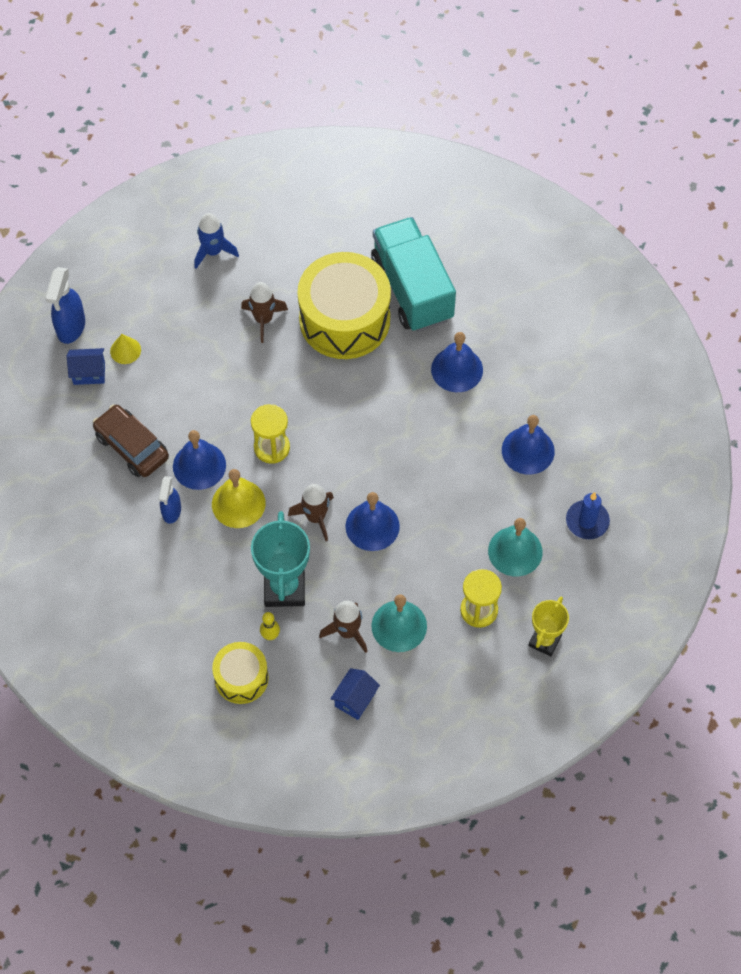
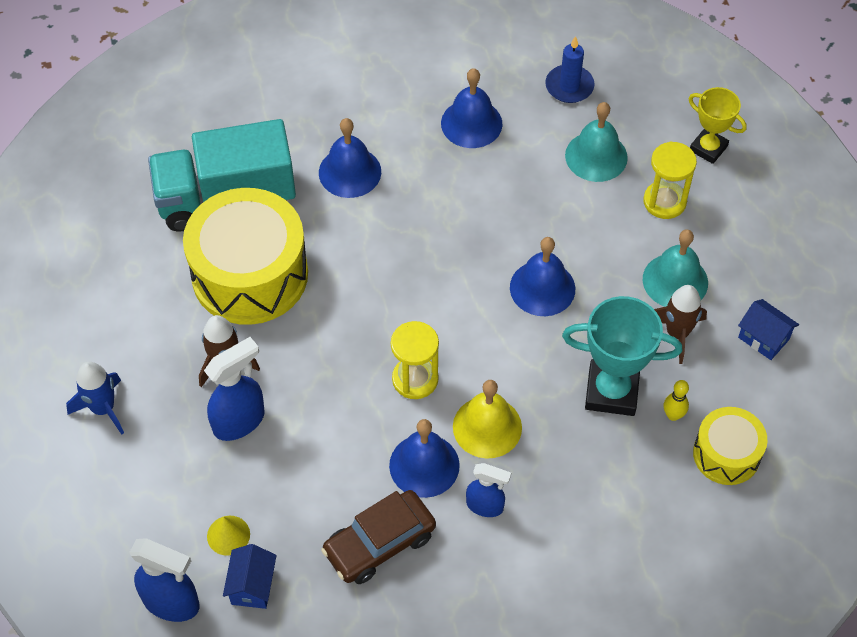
camera: 80 degrees left, 5 degrees down
(217, 339) = (240, 421): none -> blue spray bottle
(315, 517) = (521, 345): brown rocket -> none

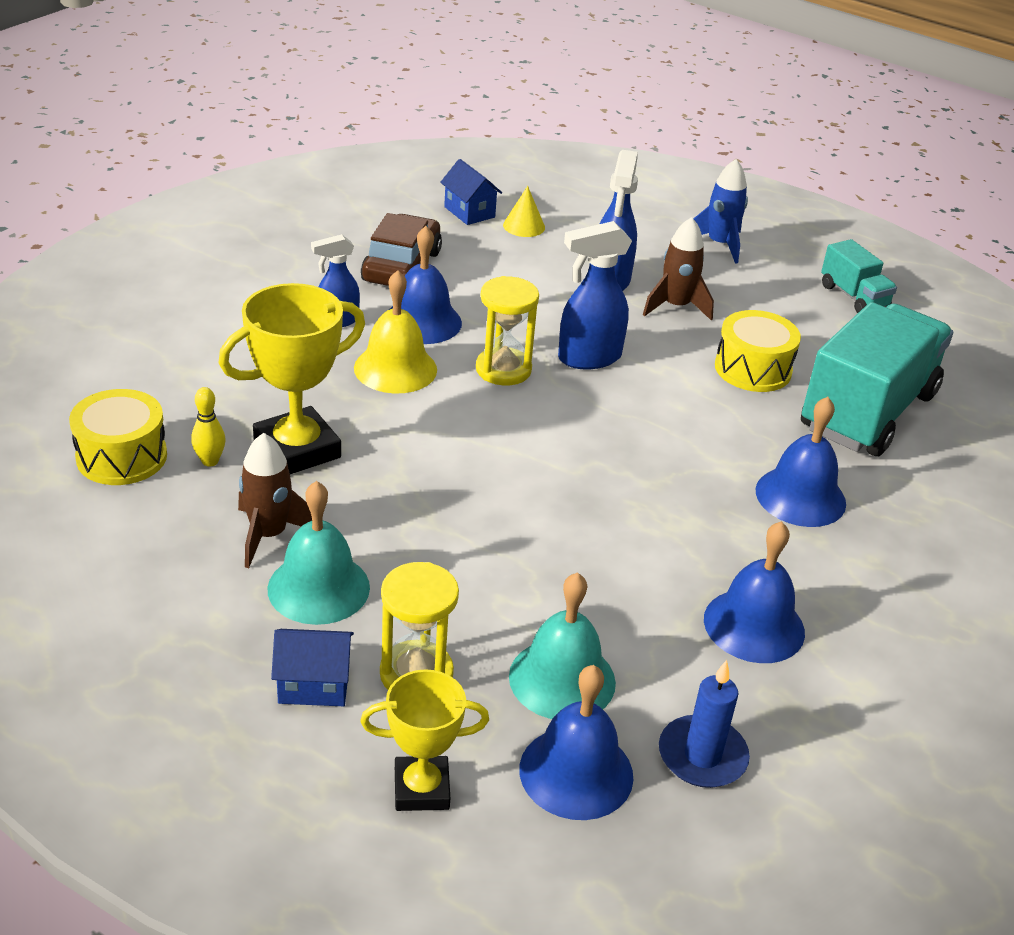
camera: 135 degrees right, 20 degrees down
(86, 291) = (853, 296): none -> turquoise truck
(172, 603) = (514, 185): blue spray bottle -> blue spray bottle (588, 358)
(250, 274) = (753, 369): yellow drum -> yellow drum, size x0.54
(542, 288) = (467, 500): blue bell -> blue bell (576, 772)
(611, 391) = (297, 449): turquoise trophy -> yellow trophy
(763, 338) = (153, 584): blue house -> blue house (314, 685)

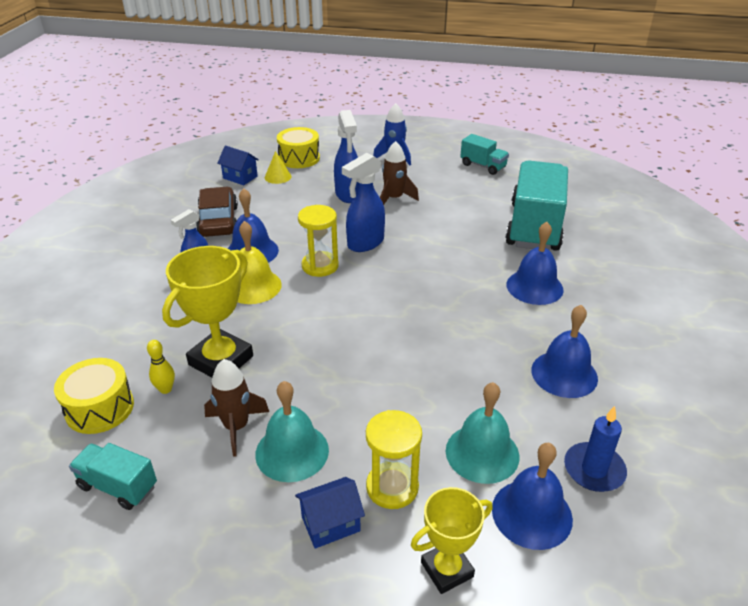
camera: 20 degrees left, 0 degrees up
(95, 551) = (118, 486): none -> turquoise truck
(753, 369) = (459, 221): yellow drum -> yellow drum (299, 158)

